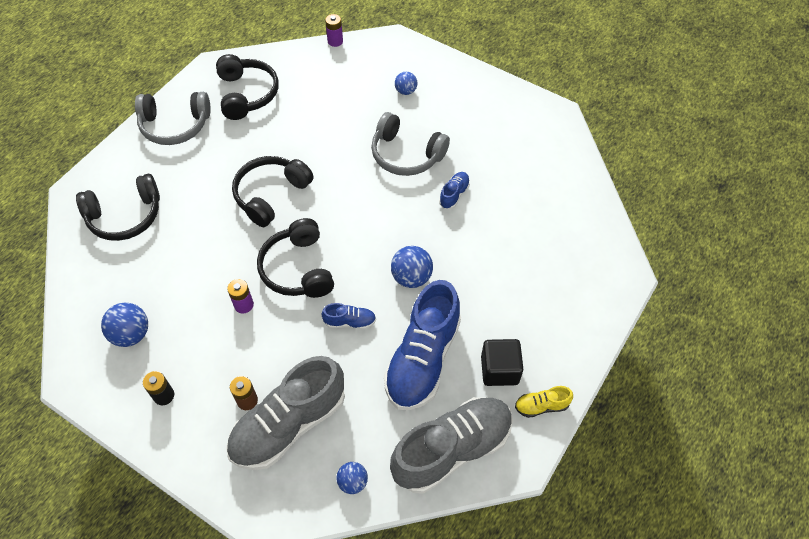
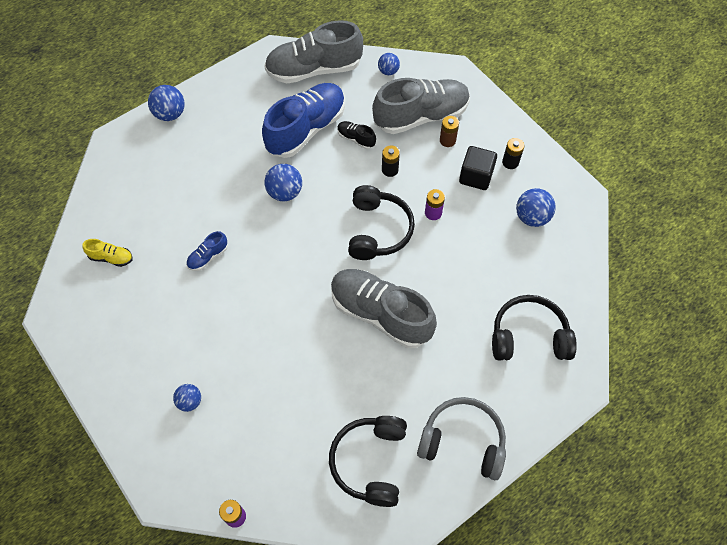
camera: 160 degrees left, 5 degrees up
(271, 195) = (380, 314): black headphones -> grey shoe
(306, 339) = (390, 170): none -> black battery
(350, 322) = (350, 172): blue shoe -> none
(359, 366) = (356, 139): none -> black shoe
(406, 155) = (230, 316): grey headphones -> none
(499, 370) = (254, 105): black cube -> black cube (476, 176)
(541, 406) = (239, 76): yellow shoe -> yellow shoe (111, 258)
(588, 326) = (170, 114): none -> blue ball

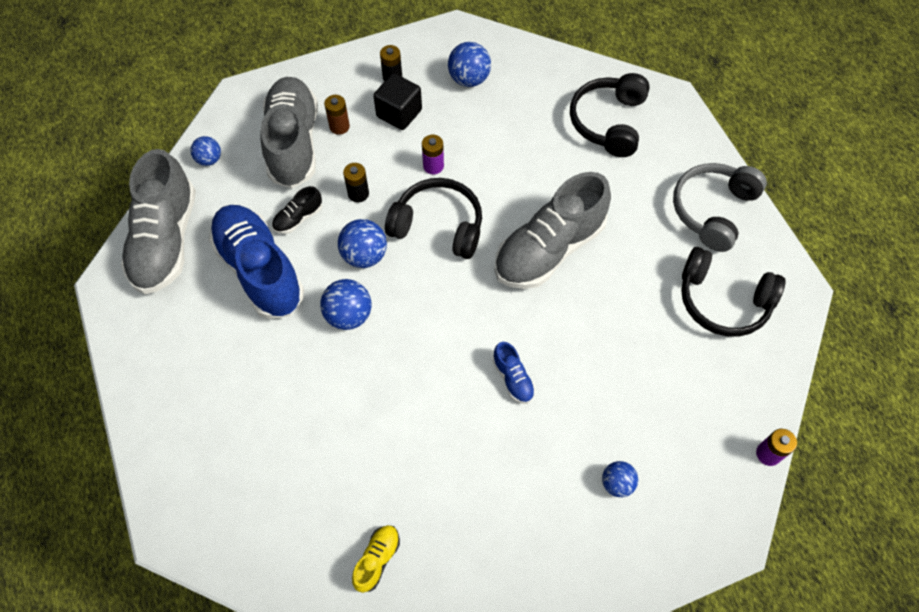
camera: 75 degrees left, 0 degrees up
(170, 114) = (157, 440): blue ball -> blue ball (364, 255)
(208, 256) = (415, 427): blue shoe -> blue shoe (513, 378)

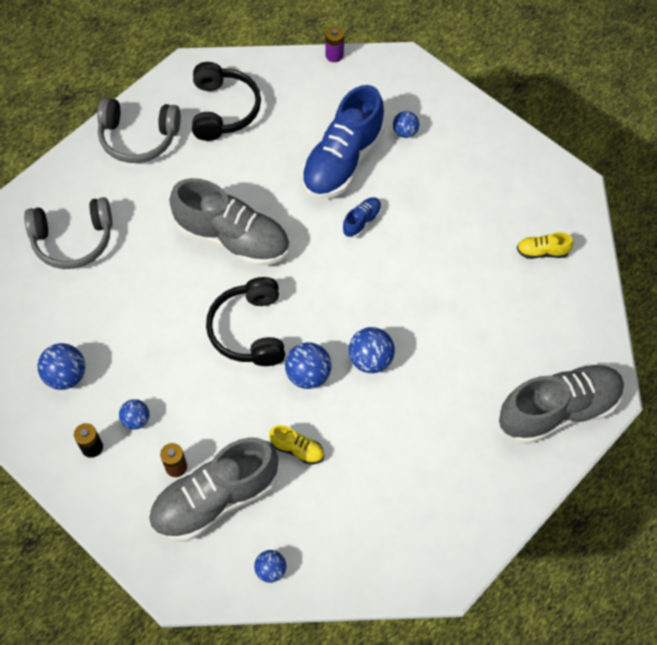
camera: 115 degrees left, 0 degrees up
(166, 240) = (378, 554): grey shoe -> grey shoe (558, 410)
(260, 270) = (366, 453): blue shoe -> blue shoe (342, 161)
(298, 218) = (297, 449): black shoe -> yellow shoe
(358, 194) = (246, 411): black battery -> none
(399, 113) = (136, 420): black cube -> blue ball
(433, 166) = (186, 362): purple battery -> none
(608, 122) = (73, 240): black headphones -> grey headphones

